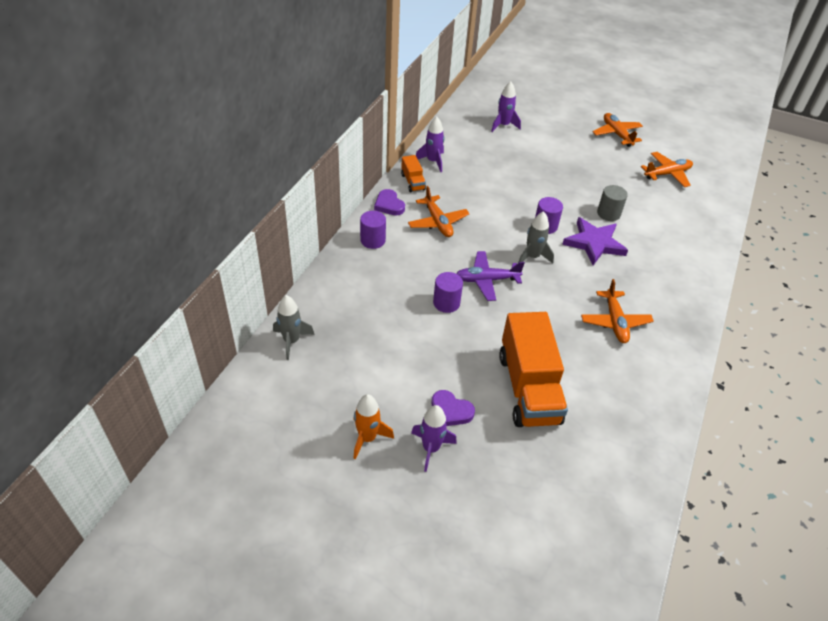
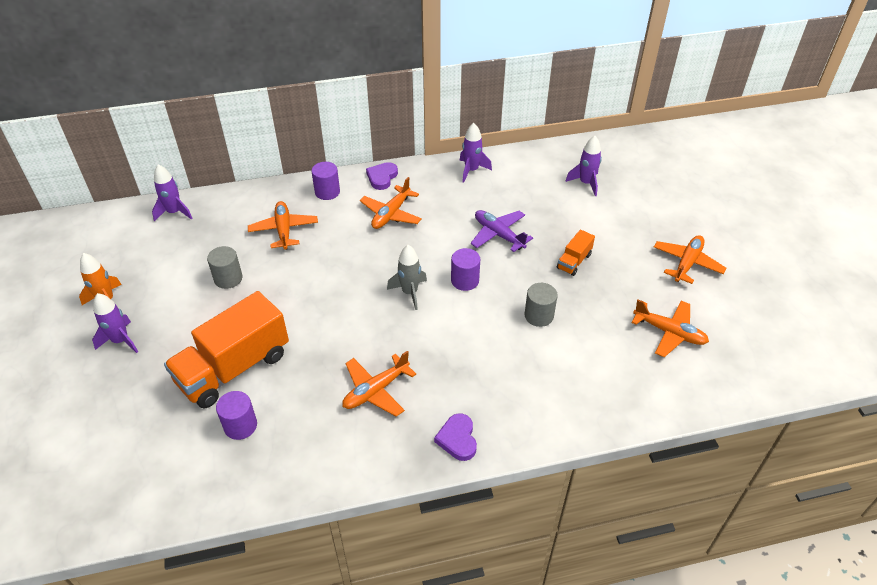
camera: 55 degrees right, 0 degrees up
(291, 341) = (174, 212): grey rocket -> purple rocket
(393, 286) = (284, 230): none -> orange plane
(413, 182) = (428, 174): orange truck -> orange truck (574, 261)
(419, 345) = (228, 278): none -> grey cylinder
(446, 303) = (293, 269): purple cylinder -> purple cylinder (240, 426)
(451, 411) = (169, 332): purple heart -> purple heart (457, 439)
(486, 280) = (346, 279): purple plane -> purple plane (498, 235)
(594, 243) = (478, 325): purple star -> none

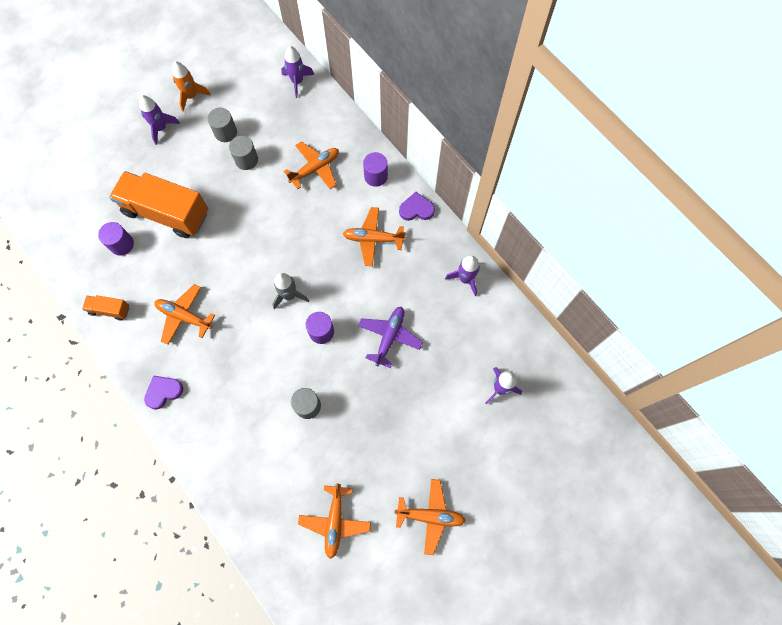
camera: 65 degrees right, 25 degrees up
(180, 285) = (225, 132): none -> grey cylinder
(574, 261) = (385, 413): orange truck -> orange truck (110, 310)

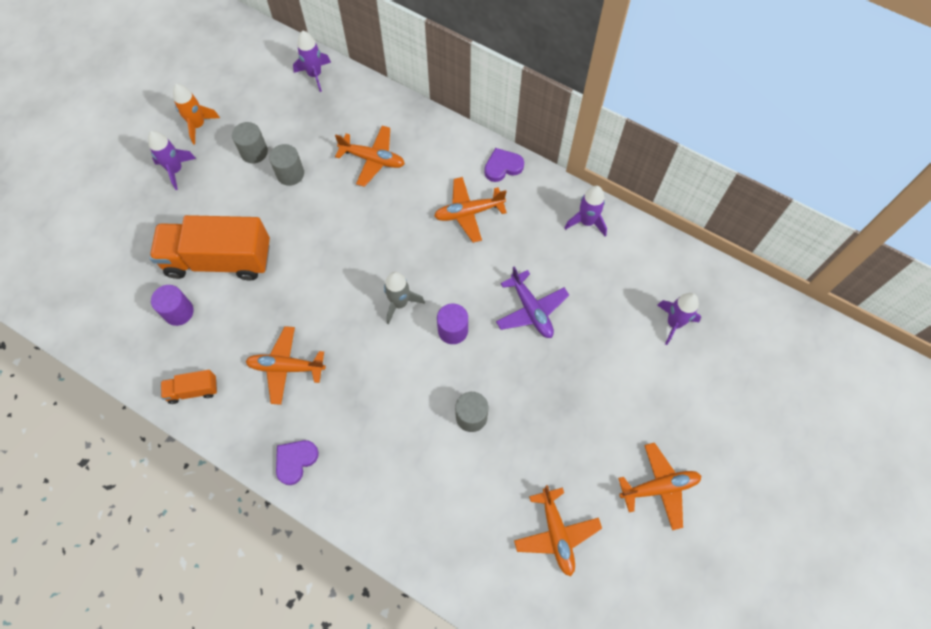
camera: 20 degrees left, 5 degrees down
(315, 169) = (373, 159): orange plane -> orange plane turned 75 degrees clockwise
(376, 176) = (443, 146): purple cylinder -> none
(389, 337) = (531, 310): purple plane -> purple plane turned 150 degrees clockwise

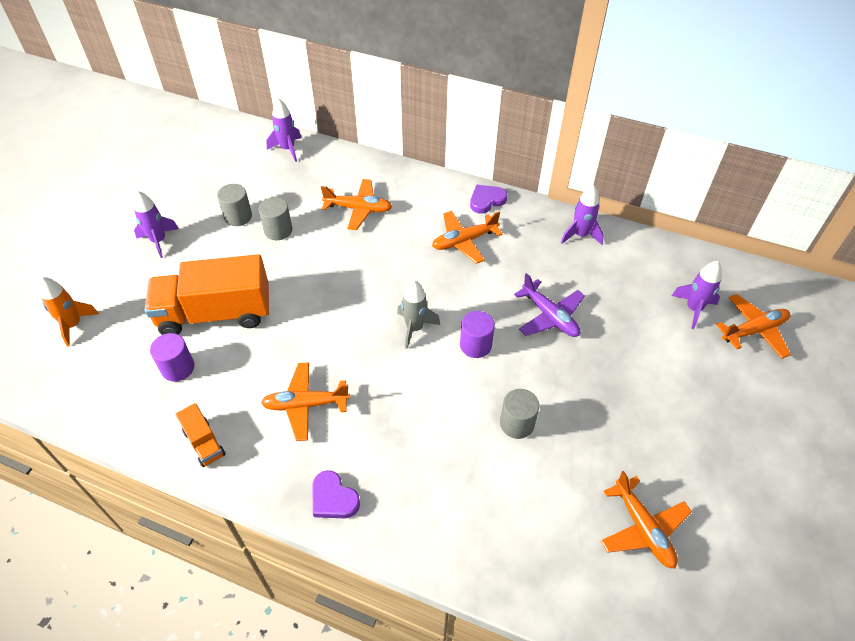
camera: 10 degrees left, 15 degrees down
(193, 390) = (204, 443): orange truck -> orange truck turned 105 degrees counterclockwise
(198, 125) = (177, 201): orange rocket -> orange rocket (73, 325)
(295, 461) = (333, 498): purple heart -> purple heart turned 75 degrees counterclockwise
(659, 487) = (735, 463): orange plane -> orange plane (753, 330)

